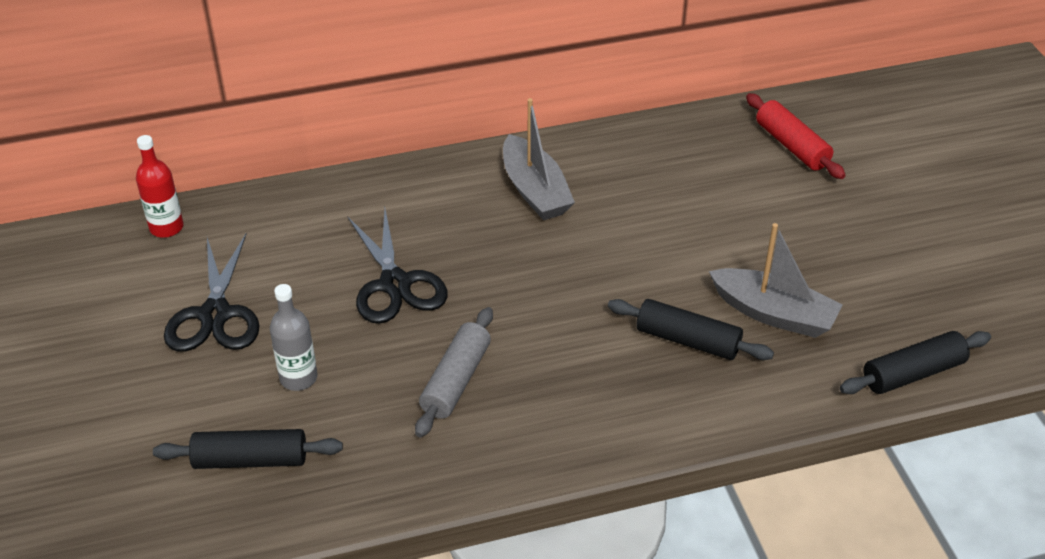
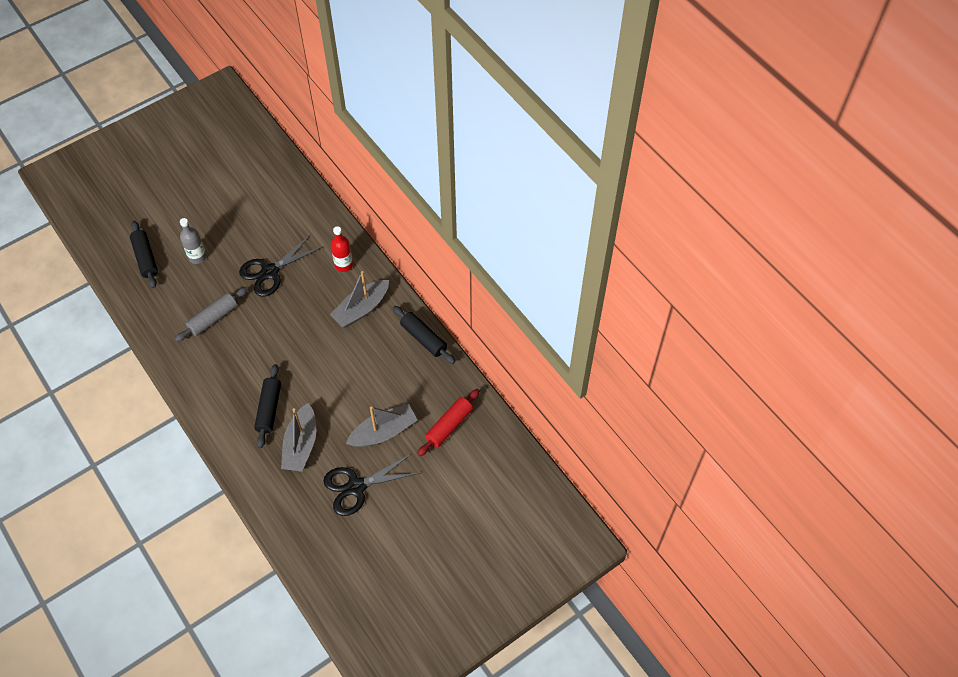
camera: 70 degrees right, 15 degrees up
(166, 227) = (279, 166): red bottle -> red bottle (343, 265)
(215, 315) = (227, 209): black scissors -> black scissors (356, 487)
(456, 380) = (213, 318): grey rolling pin -> grey rolling pin turned 45 degrees counterclockwise
(780, 214) = (383, 432): none -> grey boat
(913, 373) = (276, 520): black rolling pin -> black rolling pin (423, 338)

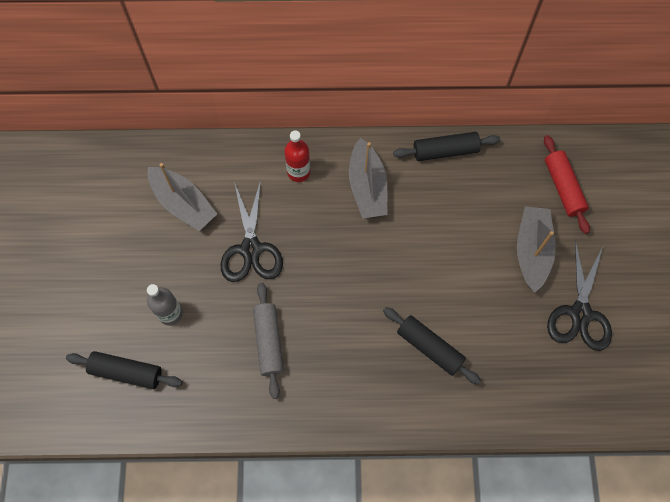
camera: 55 degrees left, 10 degrees up
(301, 445) = (495, 339): grey boat -> grey boat (183, 203)

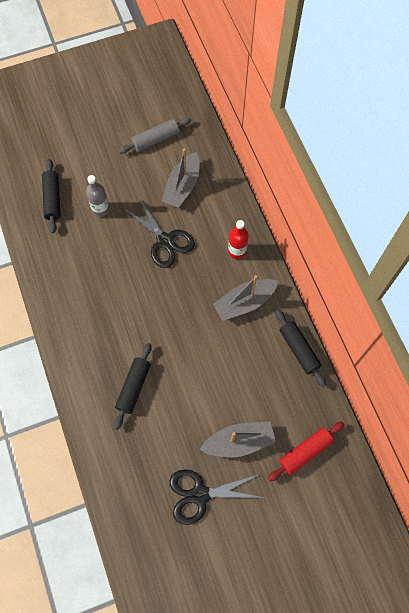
camera: 70 degrees right, 0 degrees up
(251, 249) = (165, 241): black scissors -> black scissors turned 105 degrees counterclockwise
(268, 342) = (101, 277): grey rolling pin -> grey rolling pin (155, 139)

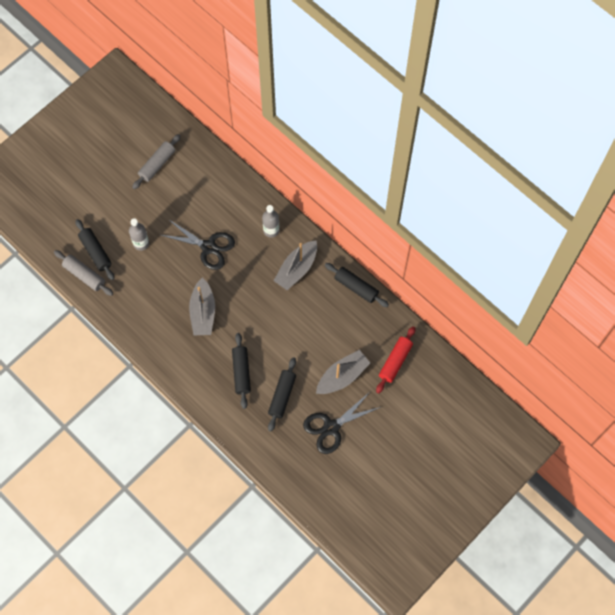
camera: 25 degrees left, 0 degrees up
(30, 217) = (84, 275): none -> grey rolling pin
(164, 433) = (282, 396): none -> black rolling pin
(182, 186) = (200, 195): grey boat -> grey boat (203, 312)
(237, 251) = (271, 230): red bottle -> grey bottle

